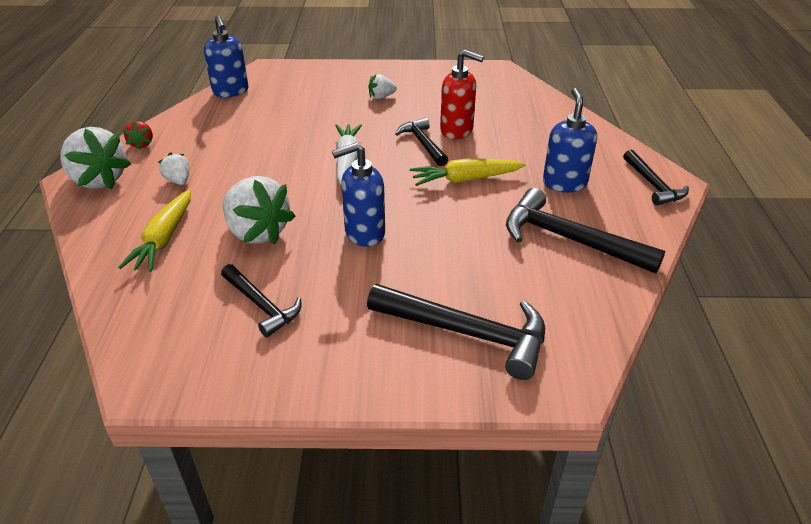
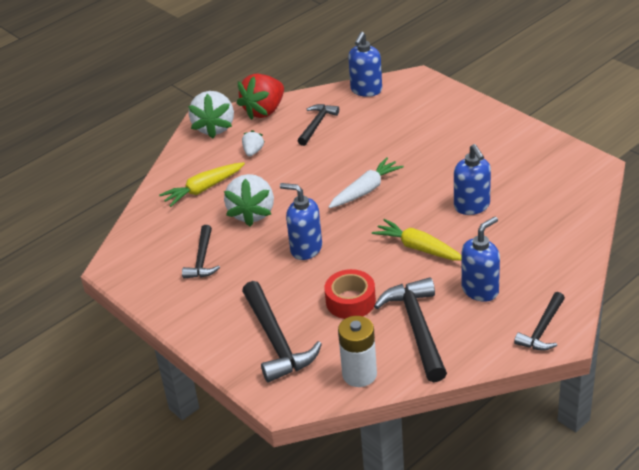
camera: 50 degrees right, 0 degrees up
(142, 144) = (264, 111): red strawberry -> red strawberry, size x2.06
(381, 97) = (462, 147): white strawberry -> none
(422, 143) = (432, 204): black hammer -> black hammer (317, 124)
(457, 131) = (472, 206): red soap dispenser -> blue soap dispenser
(478, 252) = (350, 301): none -> red tape
(591, 309) = (359, 374): none -> white battery

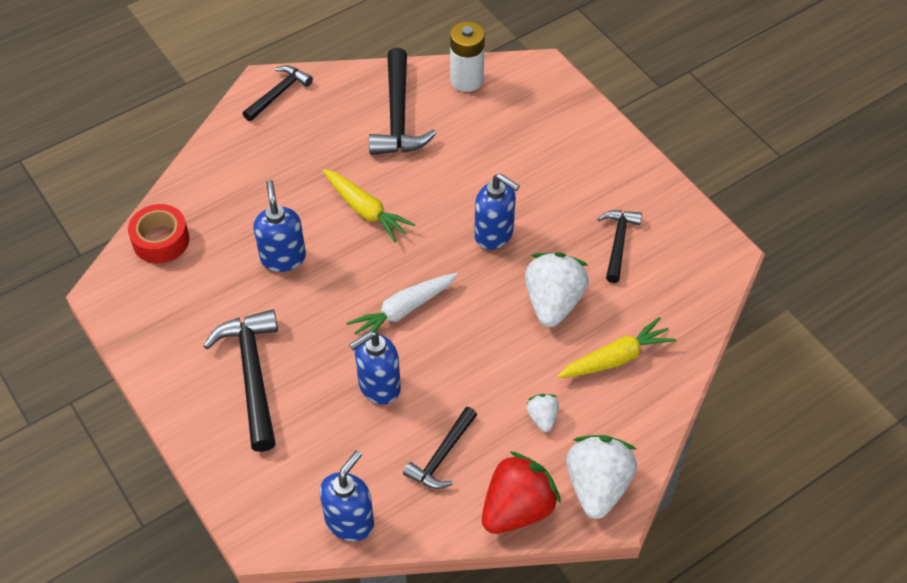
camera: 175 degrees left, 15 degrees up
(253, 151) = (542, 418): white strawberry -> white strawberry turned 150 degrees clockwise
(276, 341) = (542, 126): black hammer -> black hammer (252, 374)
(350, 301) = (457, 157): red tape -> red tape (161, 240)
(480, 290) = (319, 146): blue soap dispenser -> blue soap dispenser (379, 386)

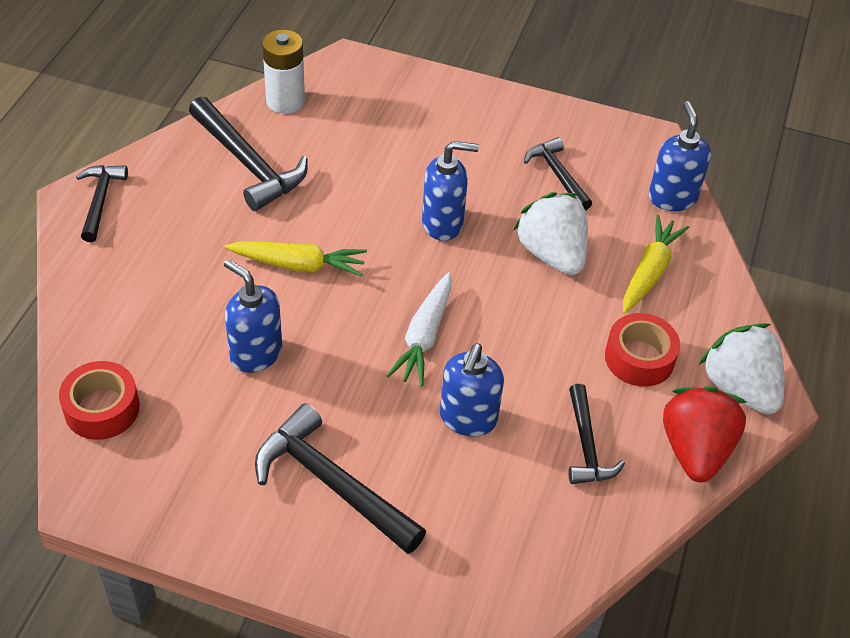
camera: 40 degrees left, 5 degrees down
(350, 521) = (562, 560): blue soap dispenser -> blue soap dispenser (672, 198)
(542, 418) = (639, 358): white strawberry -> red tape

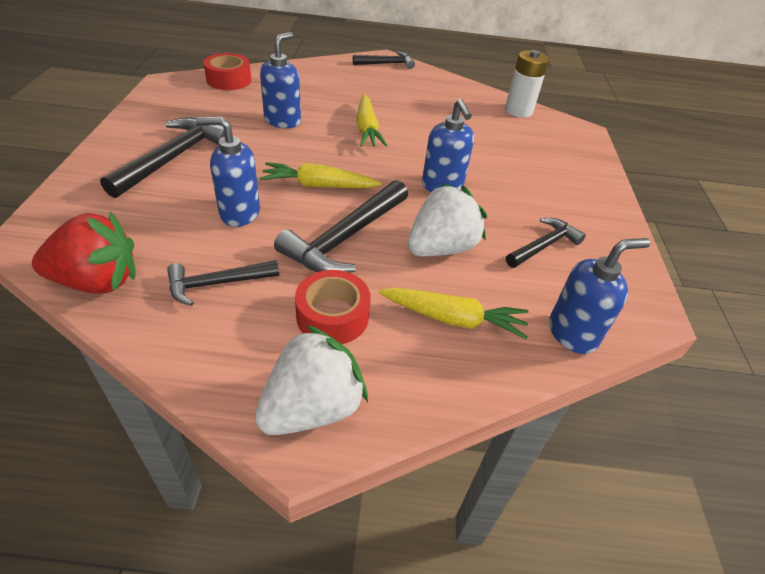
camera: 75 degrees right, 5 degrees down
(248, 164) = (448, 103): black hammer -> black hammer (345, 238)
(424, 336) = (319, 186): white carrot -> yellow carrot
(695, 450) = (218, 368): red strawberry -> red strawberry (98, 281)

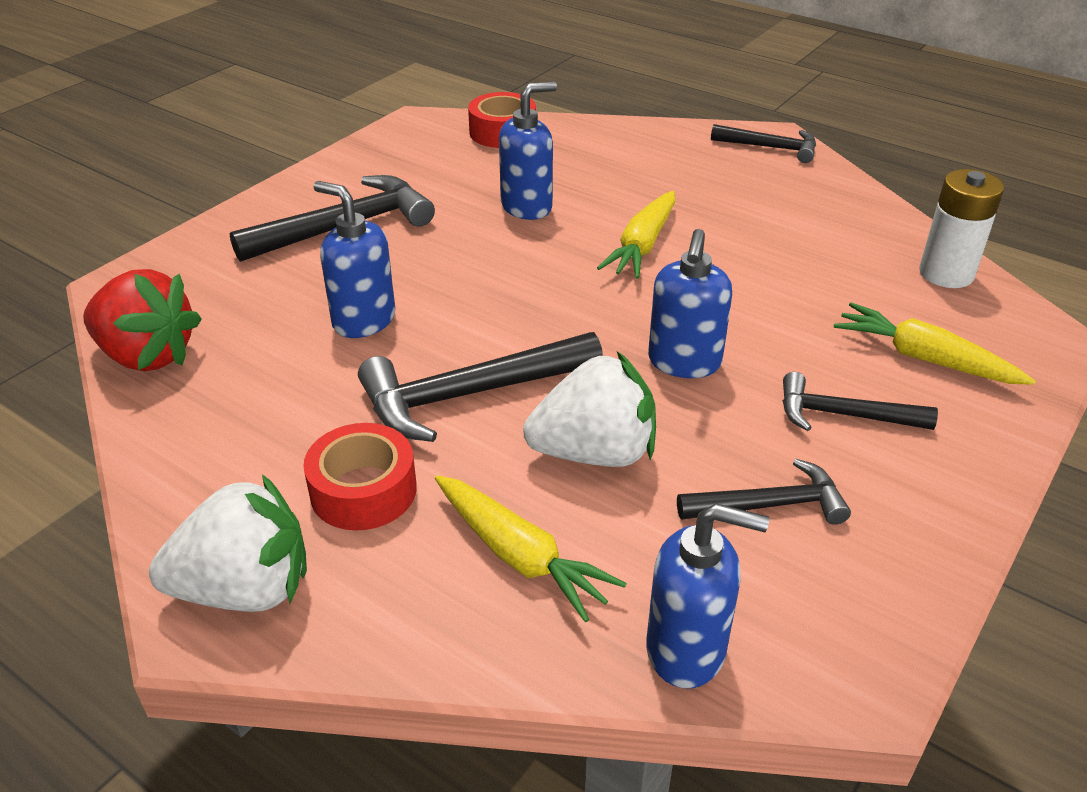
camera: 35 degrees right, 5 degrees down
(216, 284) = (264, 401): black hammer -> black hammer (842, 415)
(319, 186) = (497, 312): yellow carrot -> yellow carrot (924, 359)

